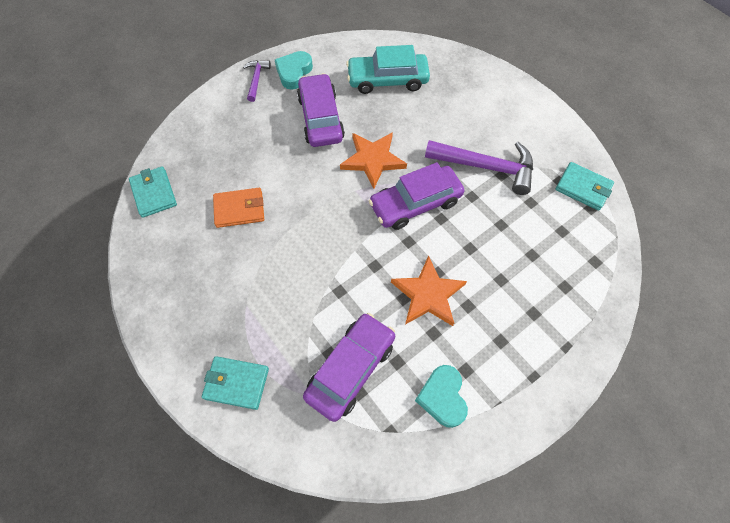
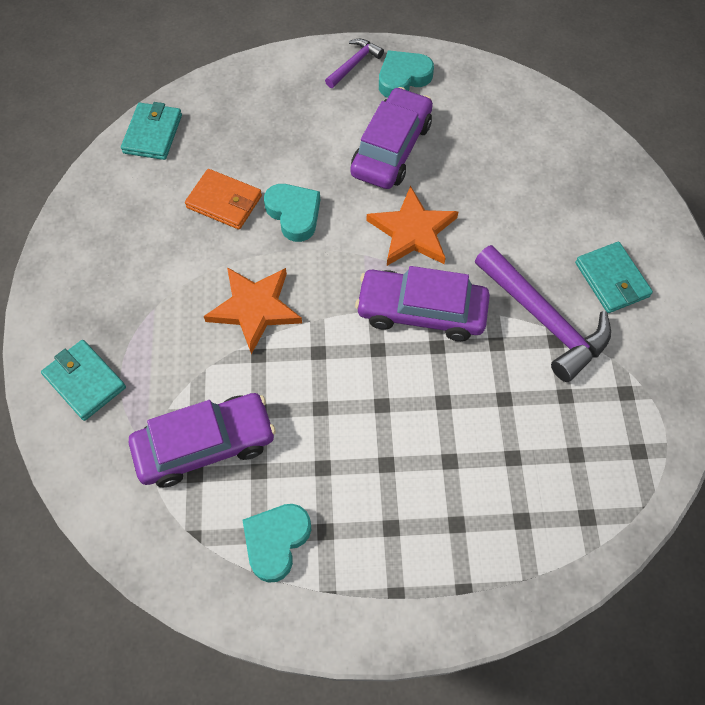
camera: 35 degrees right, 0 degrees up
(292, 191) = (294, 214): none -> turquoise heart
(387, 80) = (508, 145): turquoise car -> none
(428, 294) = (351, 422): orange star -> orange star (254, 308)
(583, 188) = (650, 420): turquoise wallet -> turquoise wallet (611, 280)

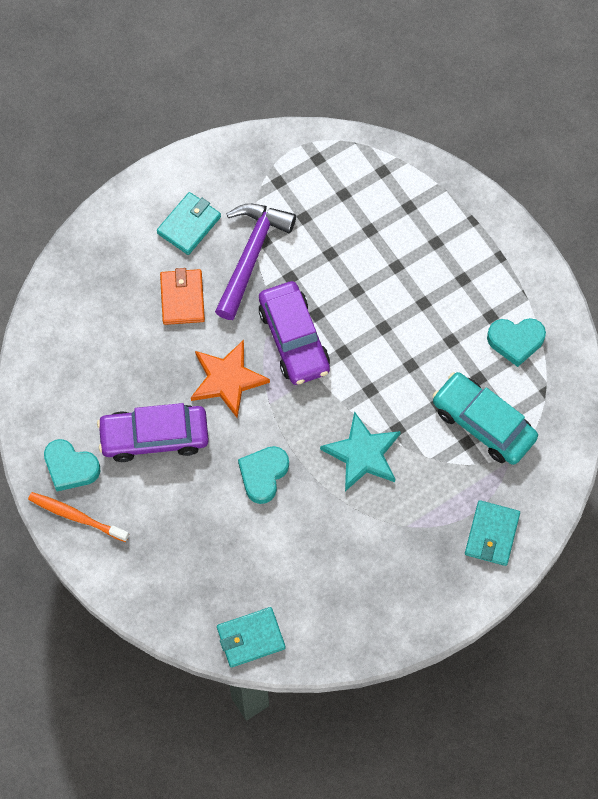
camera: 120 degrees left, 5 degrees up
(205, 445) = (483, 423): purple car -> turquoise car
(224, 202) = (283, 535): orange wallet -> orange wallet (182, 298)
(254, 308) = (362, 454): orange star -> turquoise star
(354, 64) = (76, 517): purple hammer -> orange toothbrush

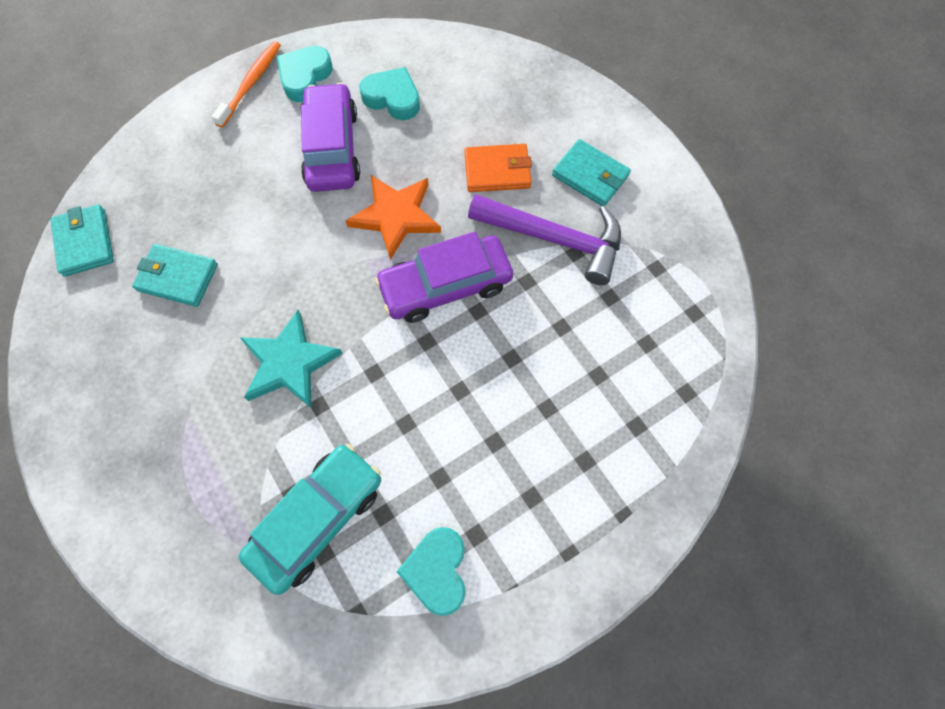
camera: 90 degrees right, 0 degrees up
(263, 475) = (275, 254): turquoise heart -> turquoise heart (393, 98)
(492, 534) = (159, 525): turquoise wallet -> turquoise wallet (177, 277)

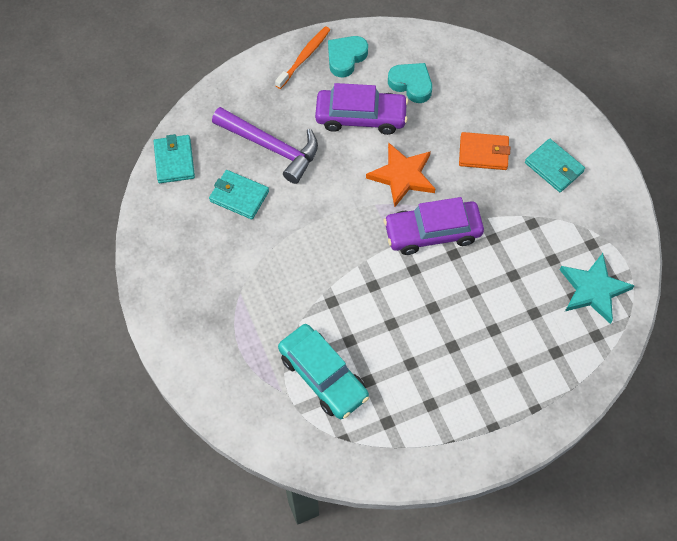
camera: 10 degrees right, 5 degrees down
(289, 363) = (313, 269): turquoise star -> turquoise star (593, 290)
(317, 519) = (323, 376): turquoise car -> turquoise car turned 90 degrees clockwise
(332, 148) = (361, 117): purple car -> purple car turned 90 degrees clockwise
(437, 571) = (401, 422): turquoise heart -> none
(554, 239) = (518, 211): purple hammer -> purple hammer (271, 147)

